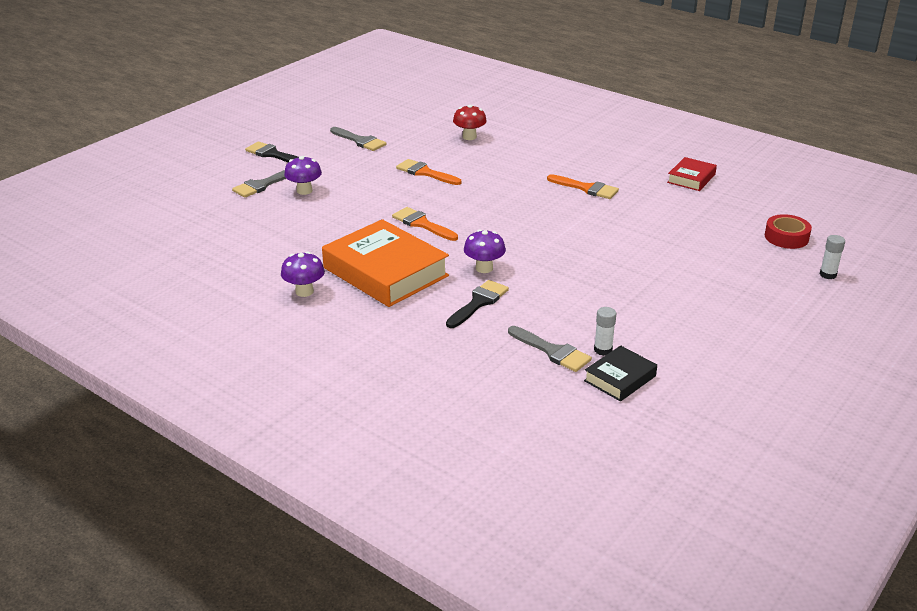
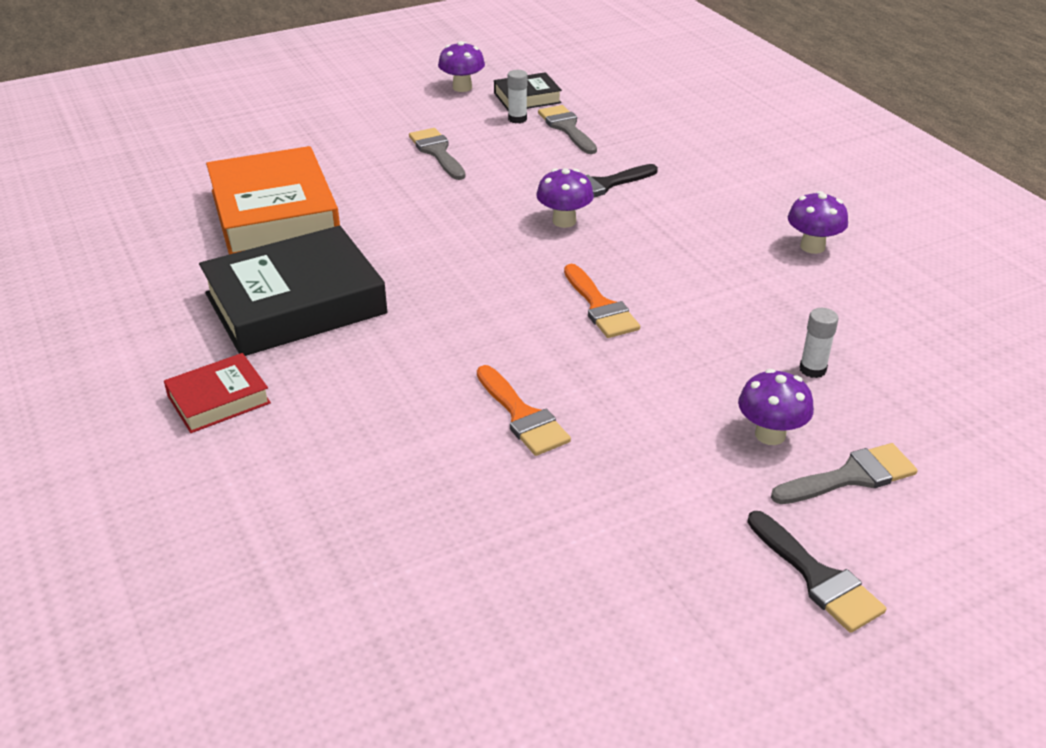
camera: 155 degrees left, 5 degrees up
(360, 141) = (598, 565): grey brush -> grey brush (437, 152)
(385, 272) = (694, 247): orange book -> orange book (274, 214)
(469, 137) = (356, 498): red mushroom -> none
(586, 188) = (295, 303): orange brush -> black book
(691, 178) = (124, 278): red book -> red book (219, 400)
(691, 375) = (462, 87): none -> purple mushroom
(786, 237) = (165, 169): red tape -> none
(828, 275) = (201, 126): white glue stick -> white glue stick (812, 369)

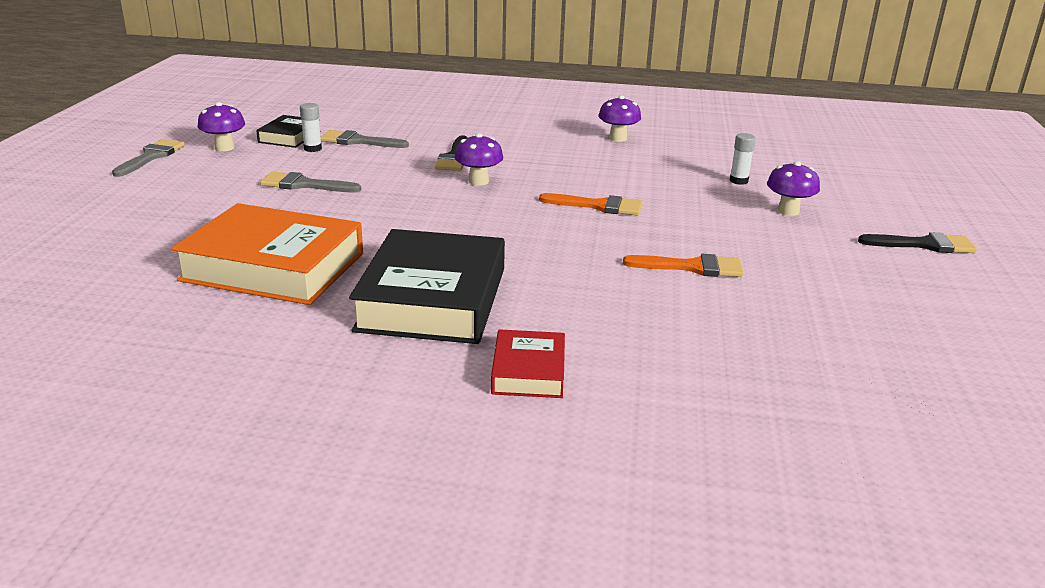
camera: 55 degrees left, 10 degrees down
(851, 476) = (845, 207): grey brush -> grey brush (151, 157)

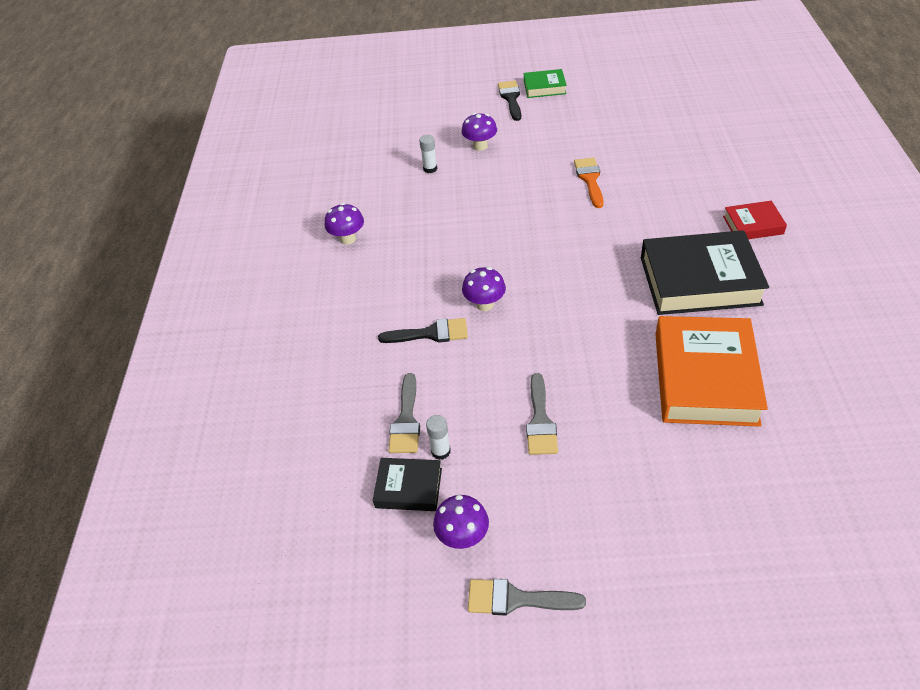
camera: 95 degrees left, 20 degrees up
(599, 206) = (508, 230): orange brush -> none
(966, 274) = (544, 87): none -> green book

